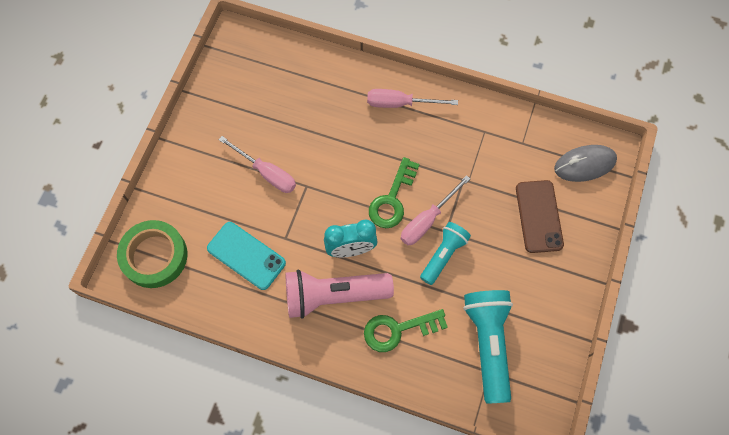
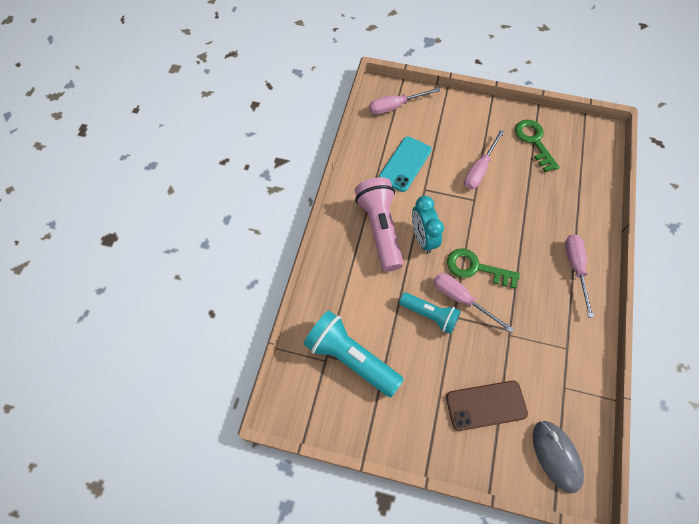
camera: 85 degrees right, 5 degrees down
(154, 256) = (395, 106): green tape -> pink screwdriver
(398, 330) = (356, 281): green key -> green key (534, 141)
(488, 344) = (351, 358): turquoise flashlight -> turquoise flashlight turned 135 degrees counterclockwise

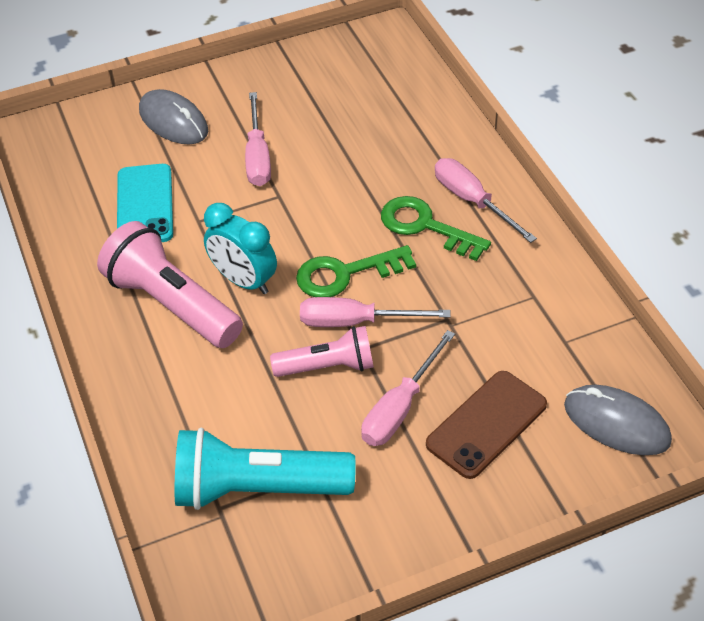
camera: 35 degrees left, 15 degrees down
(395, 106) = (73, 142): pink screwdriver -> pink screwdriver (400, 407)
(430, 315) = (328, 366): turquoise flashlight -> pink flashlight
(451, 123) = (173, 121): none -> grey mouse
(534, 141) = (305, 86): green key -> green key (425, 226)

